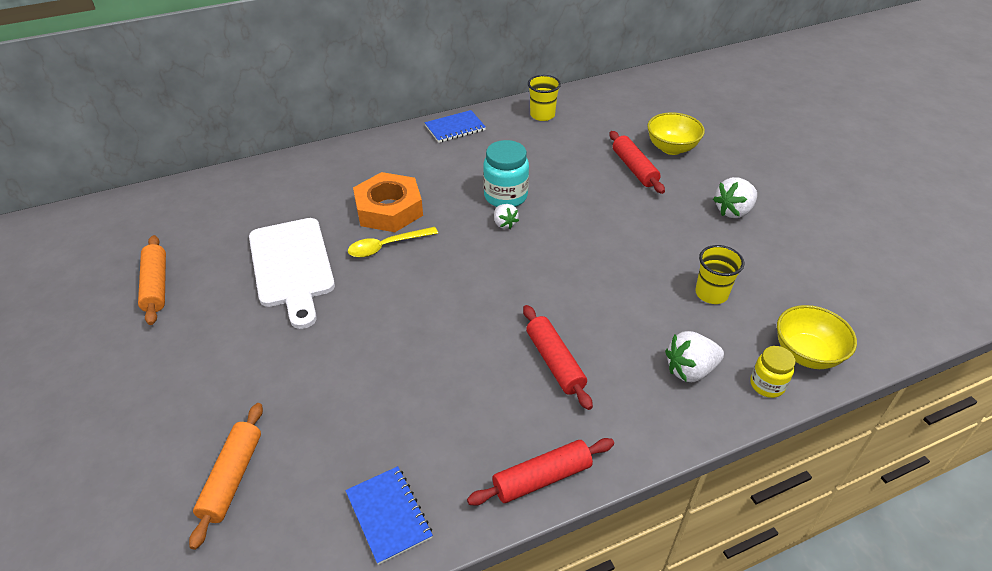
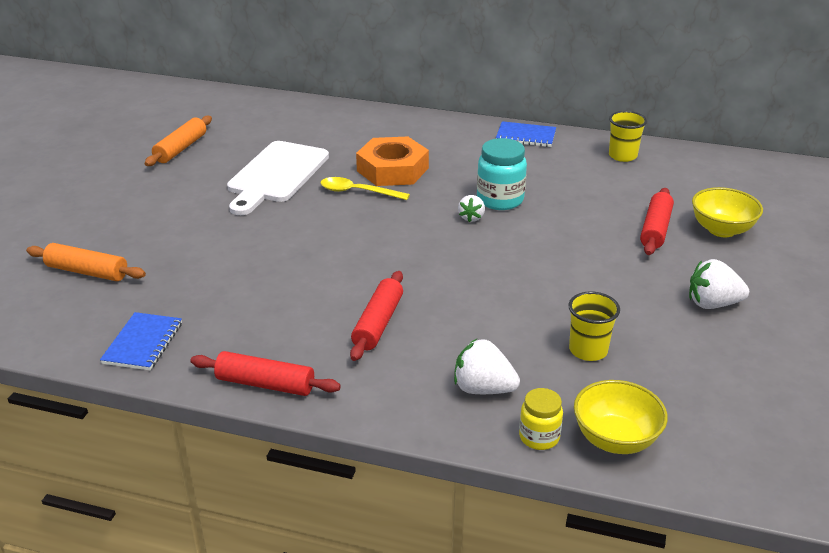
camera: 40 degrees right, 10 degrees down
(232, 478) = (87, 271): orange rolling pin -> orange rolling pin turned 60 degrees clockwise

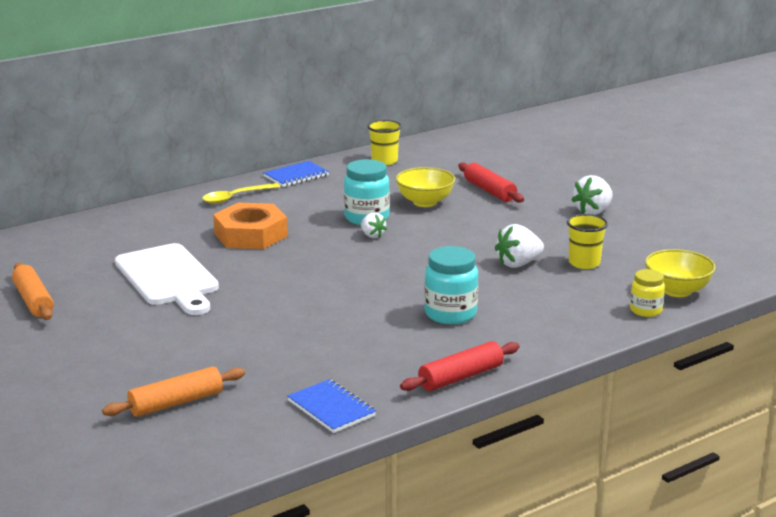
camera: 50 degrees left, 10 degrees down
(358, 192) = (259, 258): yellow spoon -> yellow spoon (236, 197)
(378, 323) = (450, 314): red rolling pin -> turquoise jar
(483, 389) = (575, 308): white strawberry -> white strawberry (518, 264)
(721, 230) = (523, 175): yellow bowl -> yellow bowl (425, 202)

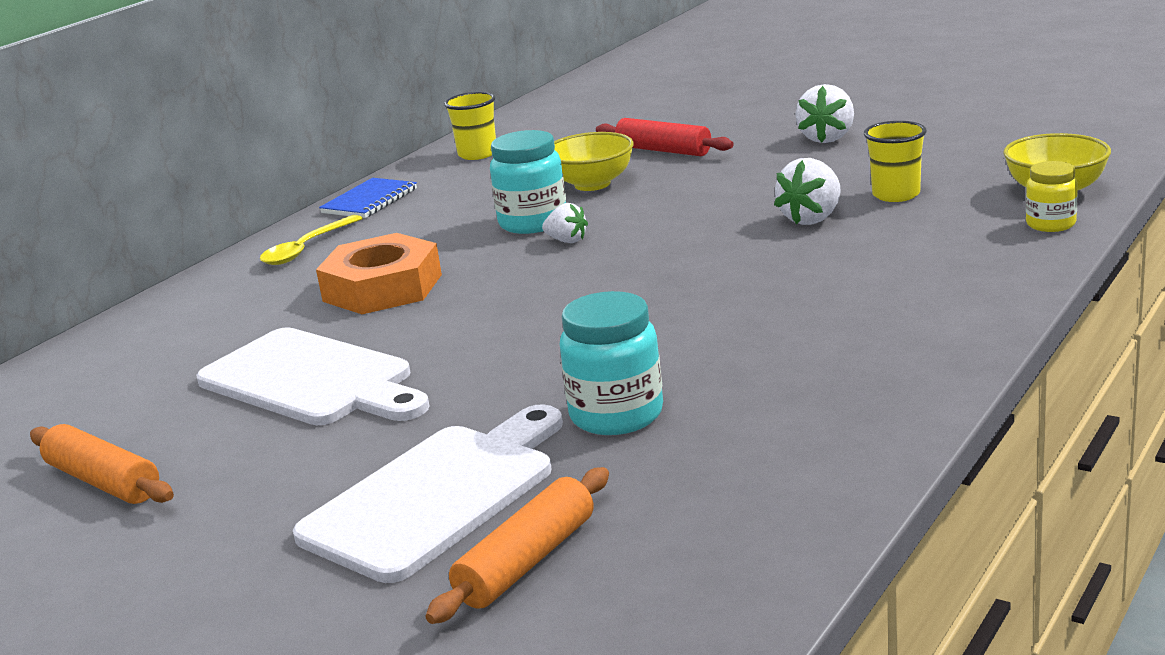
camera: 20 degrees left, 0 degrees up
(168, 358) = (437, 496): none -> white cutting board
(331, 408) = (792, 484): blue notebook -> none
(450, 314) = (802, 303): turquoise jar -> turquoise jar (616, 415)
(461, 377) = (925, 378): red rolling pin -> none

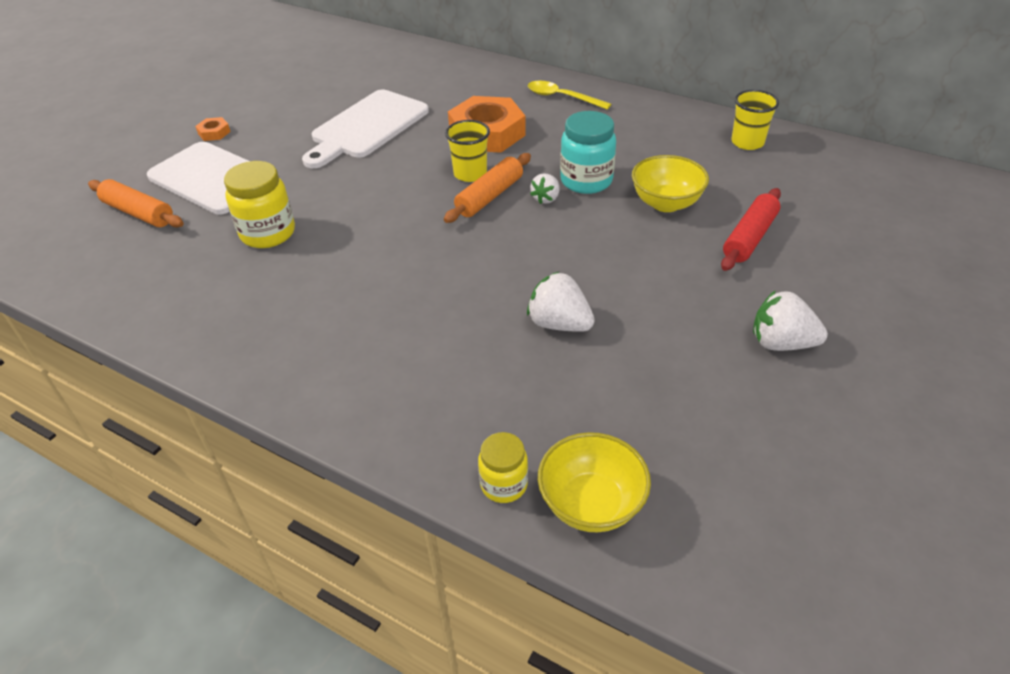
camera: 85 degrees right, 20 degrees up
(104, 481) = (289, 89): orange rolling pin -> orange rolling pin (490, 196)
(242, 538) = (214, 133): none -> orange nut
(369, 201) = (647, 108): blue notebook -> none
(616, 415) = (268, 233): turquoise jar -> yellow jar
(896, 195) = (607, 381): yellow cup -> yellow cup (470, 174)

